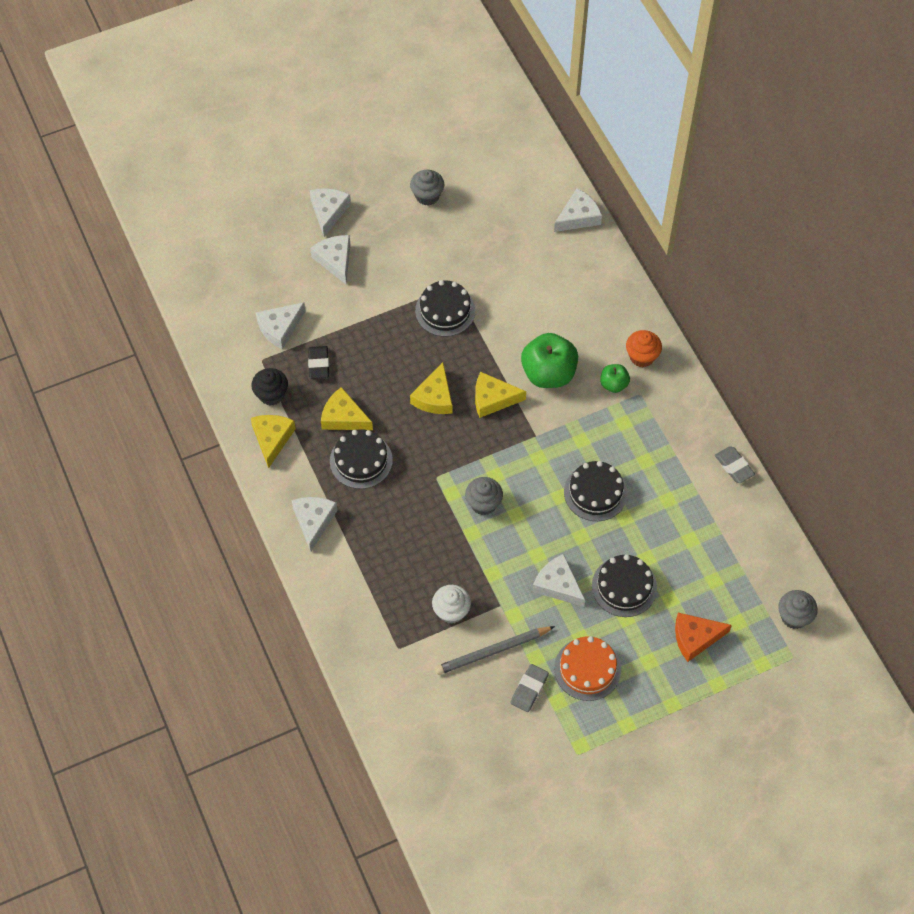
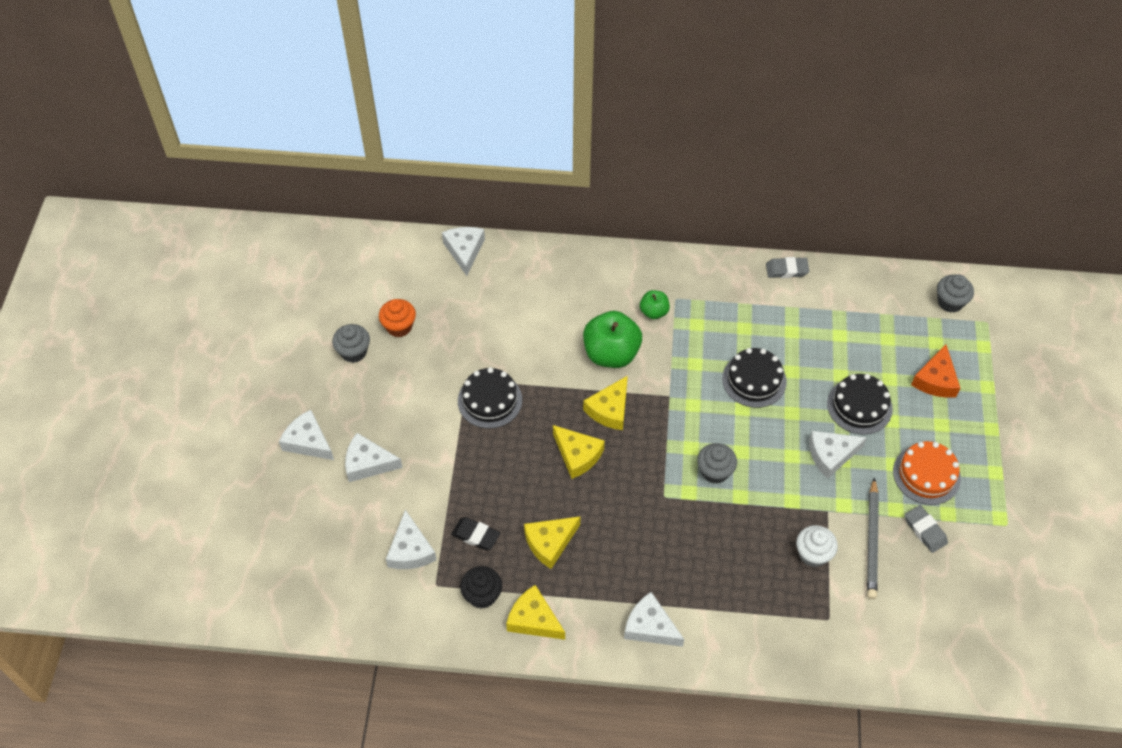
camera: 60 degrees left, 5 degrees down
(361, 460) = (607, 551): black cake -> none
(642, 356) = (639, 278): orange cupcake -> orange cupcake (399, 327)

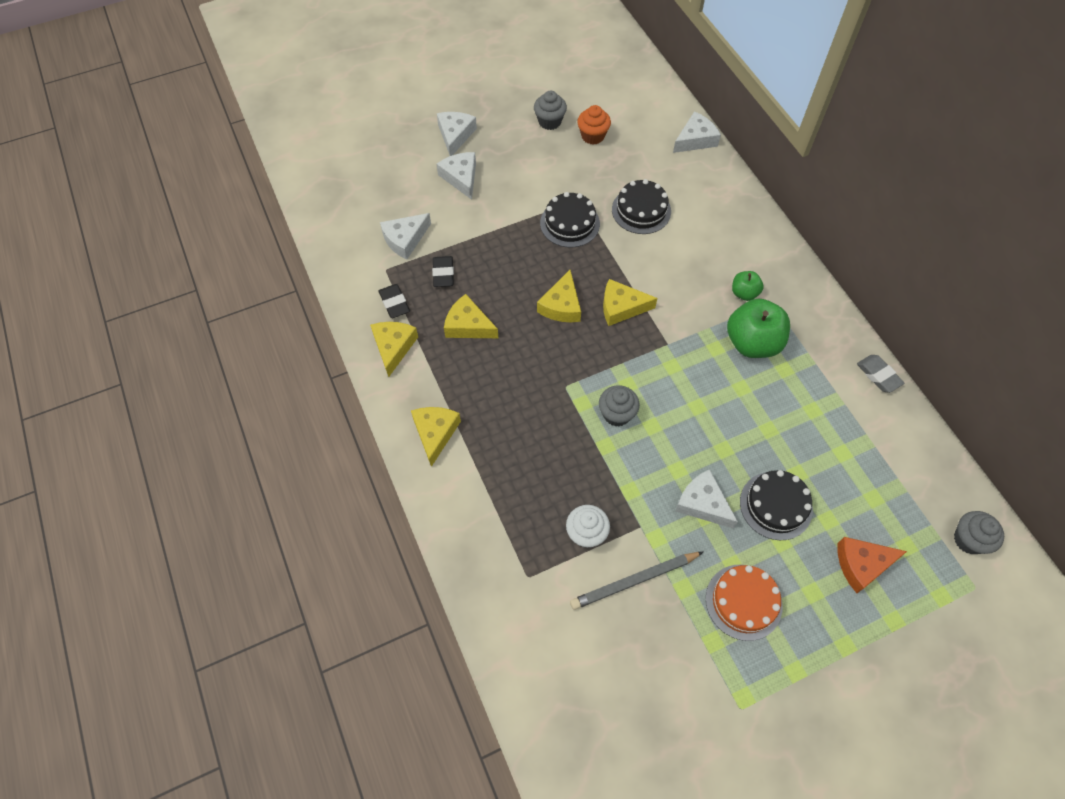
camera: 60 degrees right, 5 degrees up
(482, 595) = (394, 303): black cupcake -> black eraser
(611, 354) = (677, 282): green apple -> green apple (752, 343)
(650, 627) = (435, 433): white cheese -> yellow cheese
(754, 380) = (735, 402): black cake -> black cake (641, 210)
(925, 530) = (679, 627): grey eraser -> none

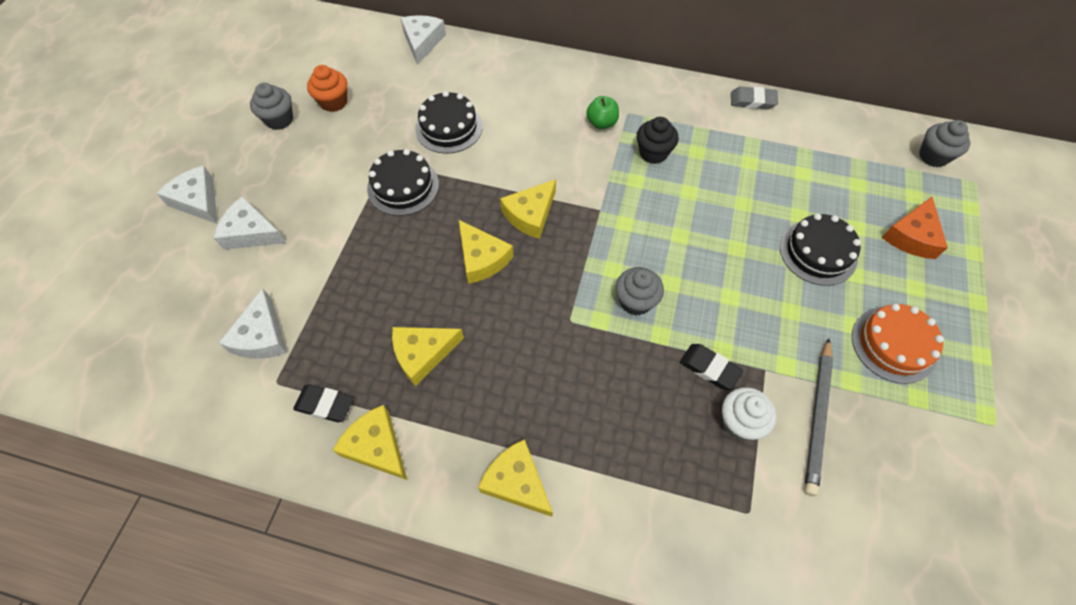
camera: 50 degrees left, 0 degrees up
(443, 273) = (340, 331): black eraser -> black eraser (709, 368)
(702, 503) = (777, 303): white cheese -> none
(752, 343) = (653, 153): green apple -> black cupcake

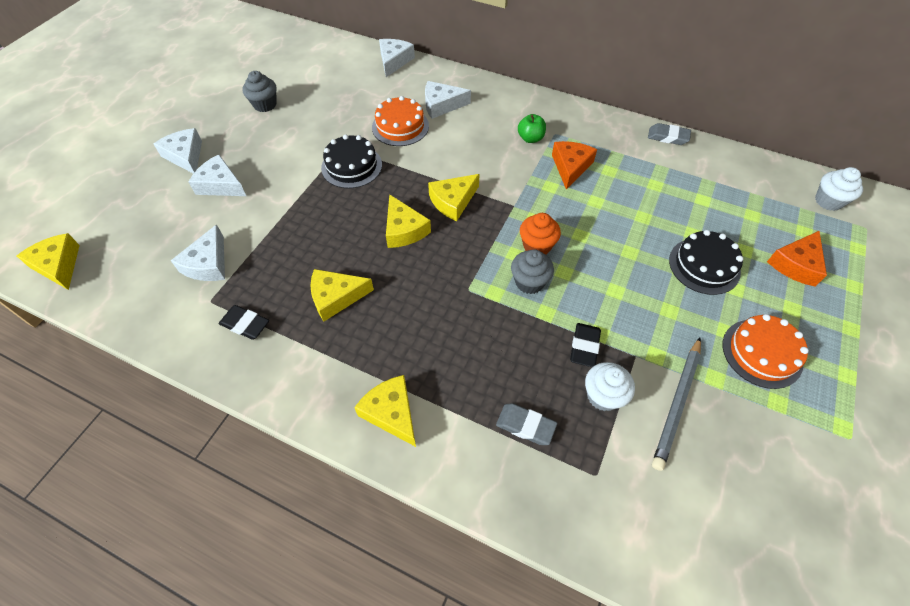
camera: 10 degrees right, 5 degrees down
(334, 102) = (311, 97): orange cupcake -> orange cupcake (537, 246)
(376, 446) = (279, 364): yellow cheese -> yellow cheese (58, 265)
(449, 127) = (400, 126): black cake -> orange cake
(491, 93) = (441, 105): none -> white cheese
(653, 153) = (570, 167): black cupcake -> orange cheese
(665, 471) = (525, 426): none -> grey eraser
(709, 368) = (584, 347): black eraser -> black eraser turned 60 degrees clockwise
(933, 156) = (828, 201): grey cupcake -> white cupcake

